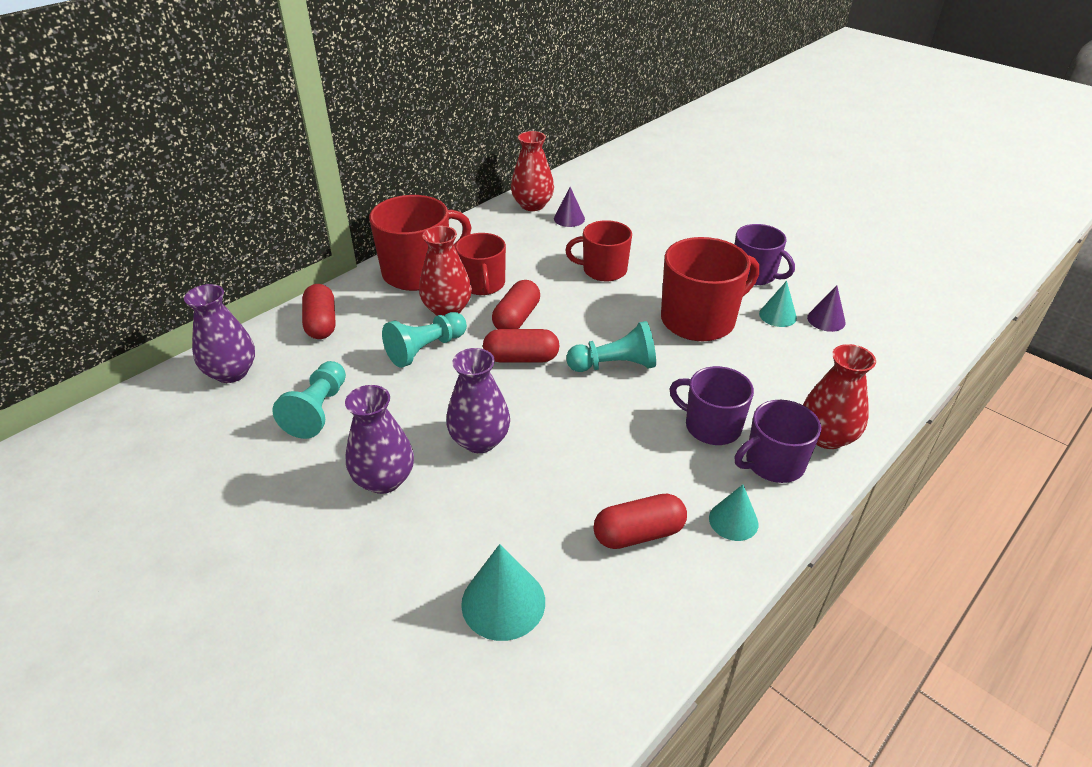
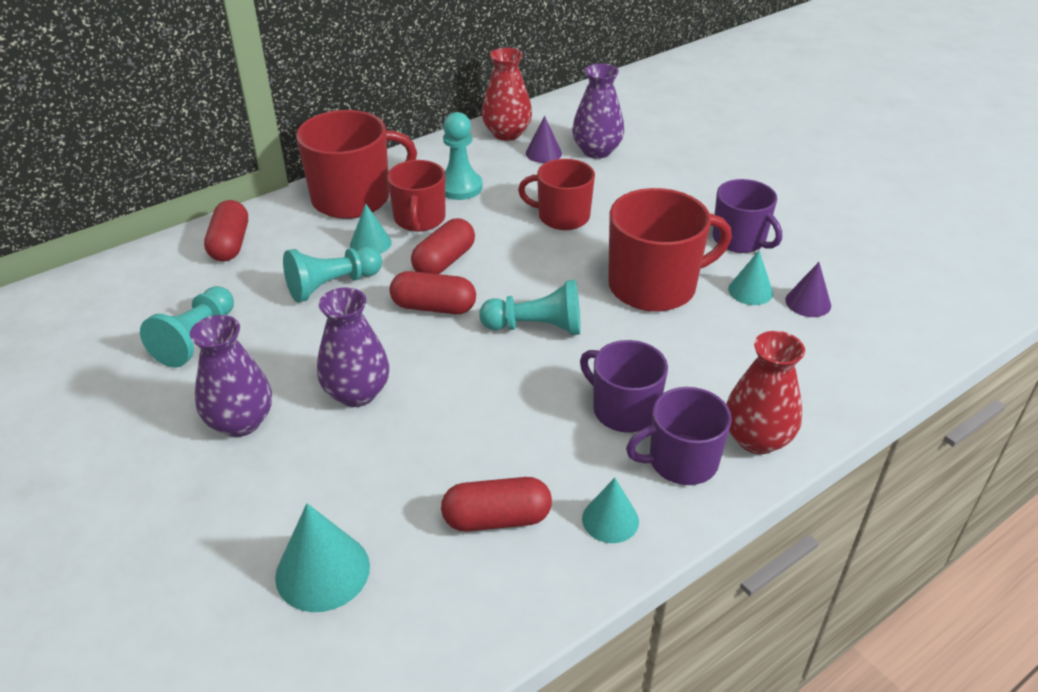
camera: 10 degrees right, 0 degrees up
(231, 372) = (120, 287): purple vase -> purple vase (596, 151)
(447, 309) = (370, 243): red vase -> turquoise cone
(508, 254) = (460, 187): none -> turquoise pawn

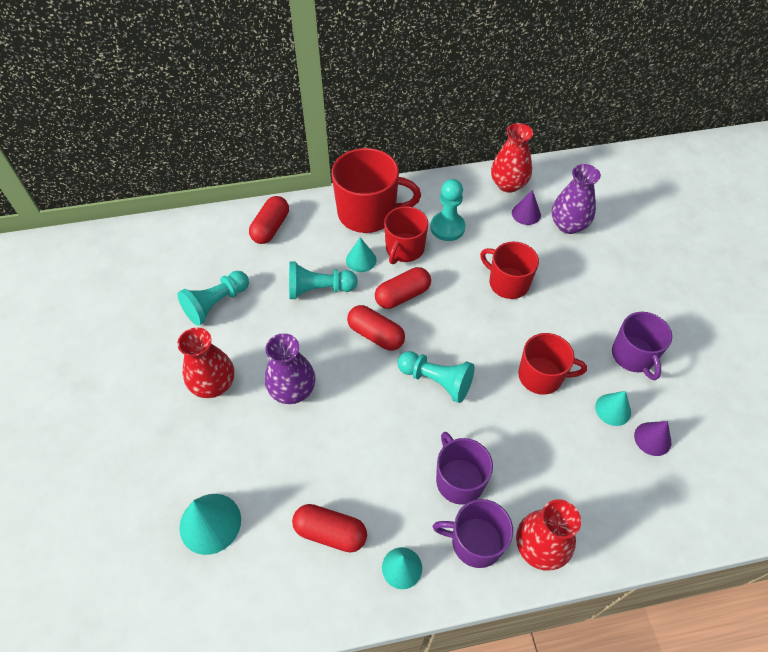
camera: 25 degrees right, 15 degrees up
(240, 422) = (214, 384): purple vase -> red vase
(654, 286) = (541, 376): red mug -> red mug, size x0.65

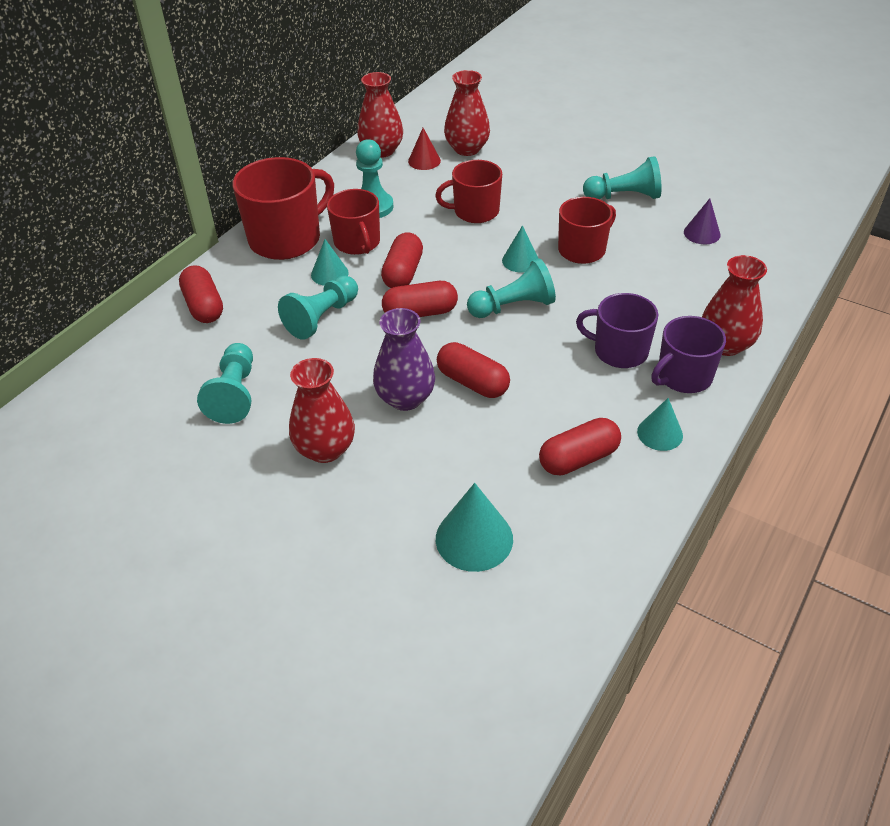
camera: 45 degrees left, 10 degrees down
(341, 415) = (472, 382): none -> red capsule
(526, 214) = (424, 161): purple cone -> red cone
(568, 225) = (467, 149): purple vase -> red vase
(613, 409) = (655, 235): turquoise cone -> turquoise cone (520, 260)
(633, 356) = (624, 196): purple mug -> turquoise pawn

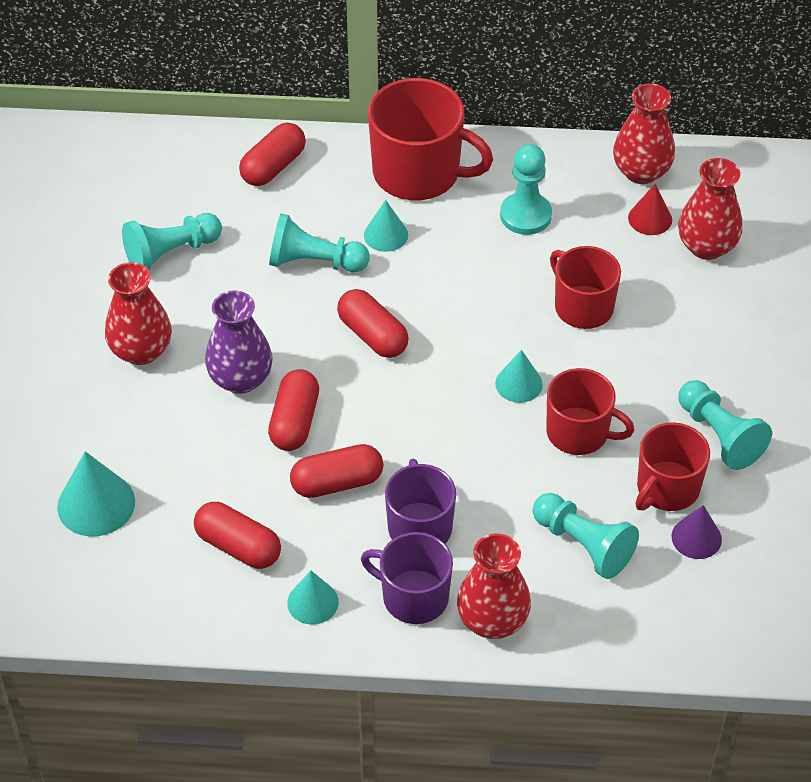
camera: 60 degrees right, 5 degrees up
(357, 243) = (452, 232): red mug -> red mug (667, 488)
(403, 273) = (427, 293): red capsule -> red capsule (337, 483)
(513, 306) = (434, 408): turquoise pawn -> turquoise pawn (583, 544)

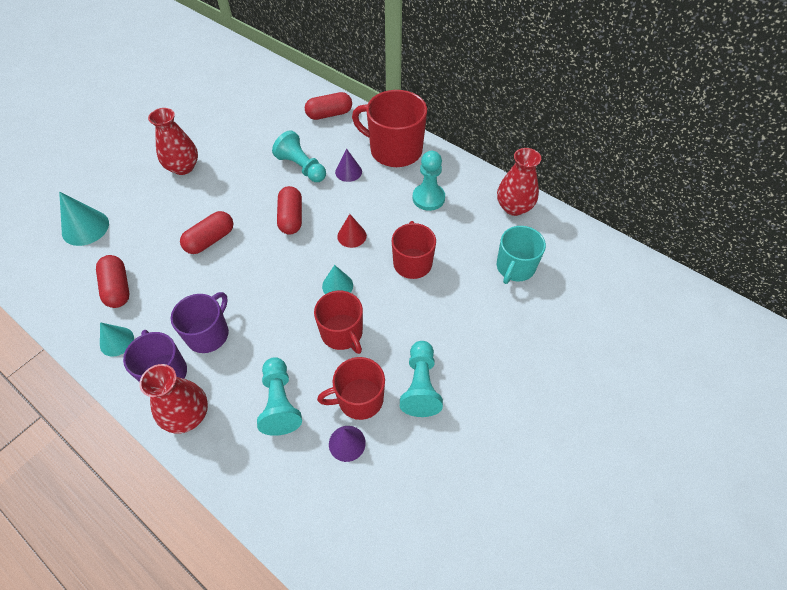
camera: 35 degrees right, 5 degrees up
(171, 252) = (244, 130): turquoise pawn -> none
(240, 379) = (209, 204): purple vase -> none
(337, 483) = (196, 284): red capsule -> none
(386, 235) = (348, 172): turquoise cone -> purple cone
(418, 173) = (394, 150): red mug -> red mug turned 150 degrees clockwise
(650, 218) = (495, 235): red cone -> red cone (352, 236)
(706, 246) = (515, 267): red vase -> turquoise mug

